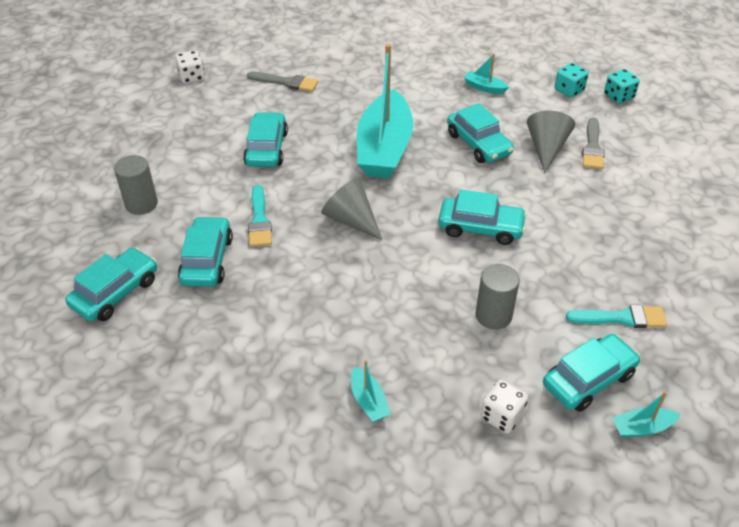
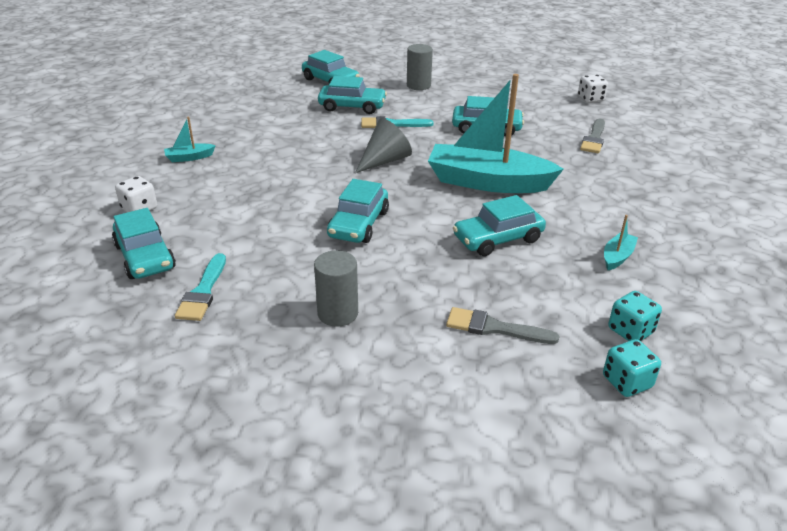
camera: 95 degrees right, 10 degrees down
(493, 315) = (243, 217): grey cylinder -> grey cylinder (338, 313)
(546, 148) = (491, 287): grey cone -> none
(642, 428) = (77, 277): turquoise boat -> none

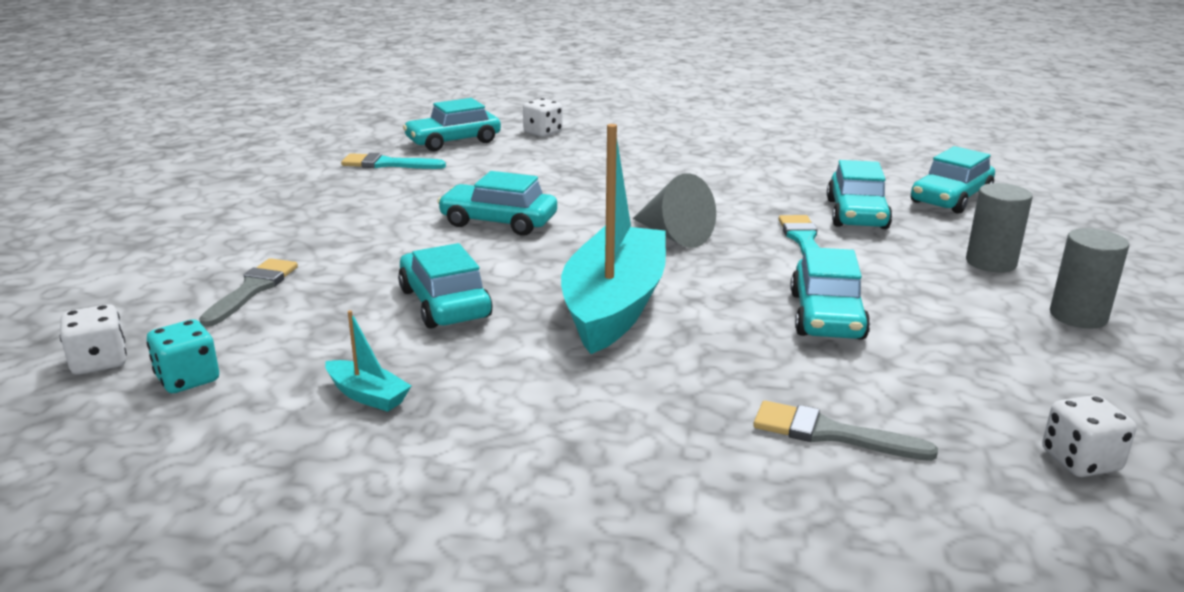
camera: 90 degrees right, 10 degrees down
(189, 157) = (658, 141): turquoise boat -> none
(338, 313) = (324, 215): grey cylinder -> grey cylinder (1078, 316)
(626, 382) = (99, 362): turquoise dice -> white dice

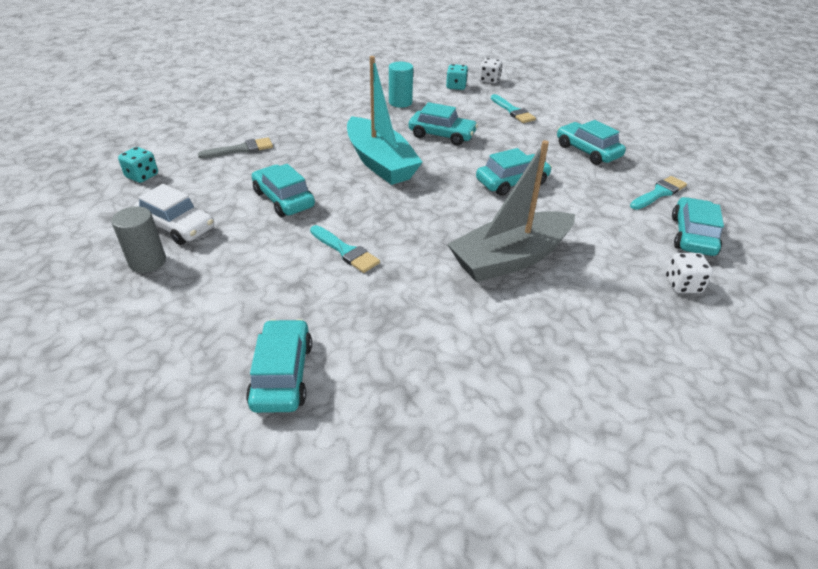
camera: 135 degrees right, 15 degrees up
(252, 290) = (512, 111): grey brush -> turquoise brush
(367, 395) = (400, 102): turquoise boat -> turquoise cylinder
(643, 183) = (510, 258): none -> grey boat
(673, 235) = (418, 217): grey cone -> none
(857, 214) = (338, 302): turquoise car -> turquoise car (587, 151)
(990, 263) = (215, 290): grey cylinder -> none
(1023, 343) = (177, 226): none -> white car
(1080, 461) = (142, 176): white dice -> turquoise dice

